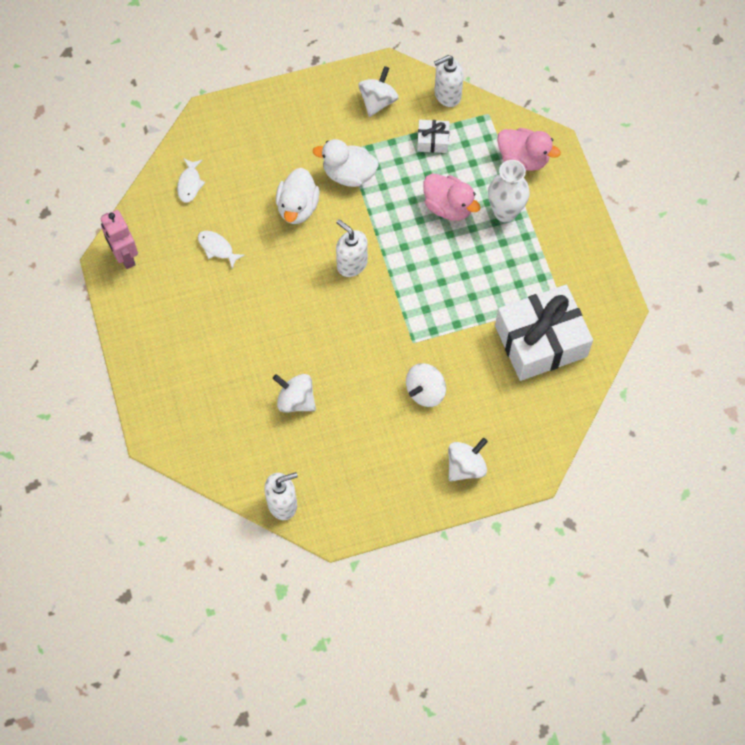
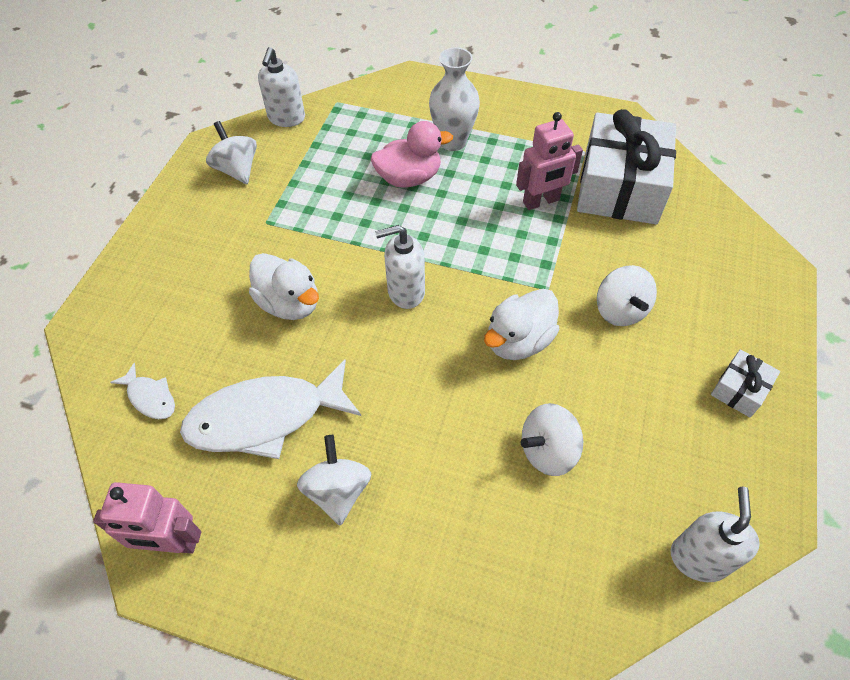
camera: 55 degrees left, 10 degrees down
(217, 248) = (265, 418): white fish -> white fish, size x2.17
(348, 174) = (294, 236): white duck -> white duck (518, 341)
(432, 141) = (324, 152): white gift -> white gift (739, 389)
(466, 466) = (741, 323): white spinning top -> white spinning top (338, 491)
(488, 299) = (541, 201): none -> pink robot
(523, 159) = (407, 103): pink duck -> none

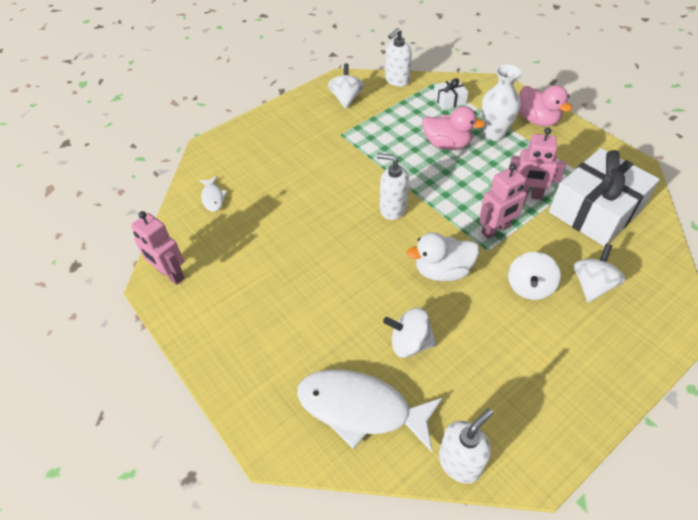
camera: 35 degrees right, 5 degrees down
(265, 418) = (261, 237): white fish -> white fish (360, 409)
(289, 303) = (320, 184): white duck -> none
(338, 491) = (270, 296): white spinning top -> white spinning top (592, 285)
(487, 104) = (537, 120): none -> pink duck
(539, 260) = (495, 230): none -> pink robot
(739, 389) = (579, 381): white gift -> white gift (449, 100)

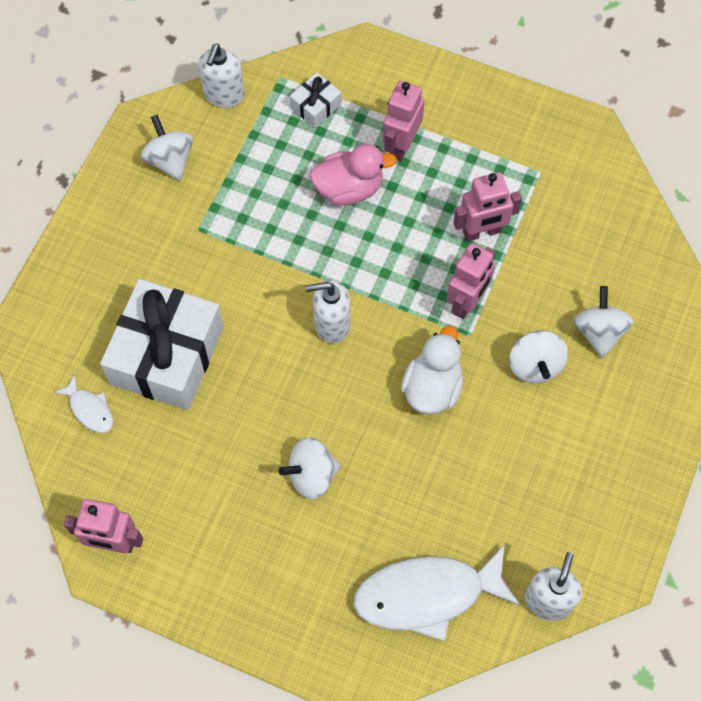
camera: 30 degrees left, 15 degrees up
(409, 343) = (440, 497): white spinning top -> white spinning top (311, 475)
(442, 271) = (432, 388): white duck -> white duck turned 150 degrees clockwise
(494, 134) = (401, 145): white vase -> pink robot
(537, 120) = (445, 97): pink duck -> none
(595, 210) = (567, 222): white gift -> white gift (167, 355)

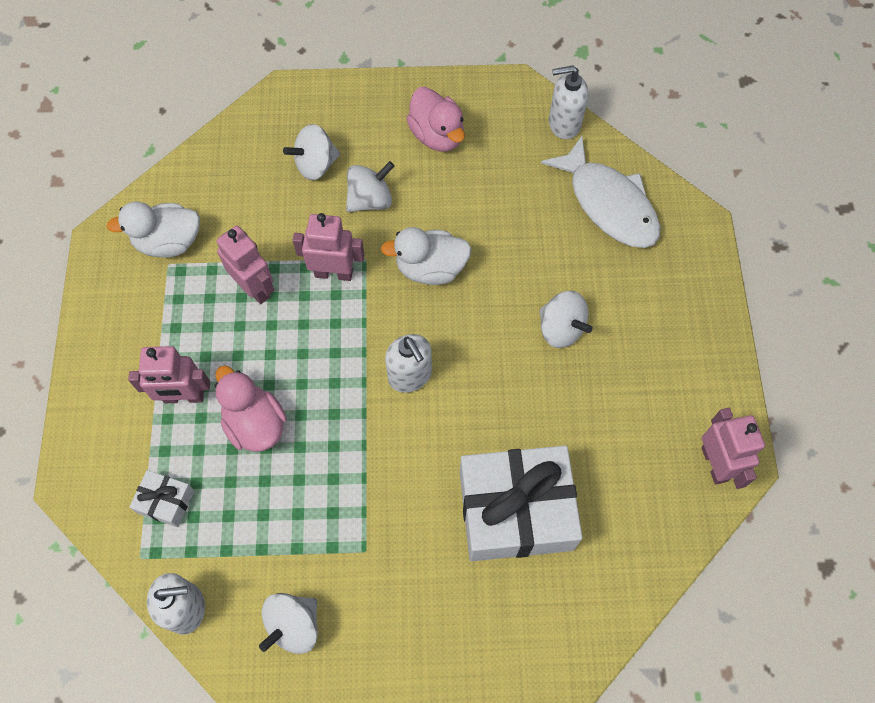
camera: 115 degrees left, 0 degrees up
(90, 409) = (608, 555): white fish -> none
(563, 179) = (169, 242): none -> white duck
(587, 462) = (437, 135): none -> pink duck

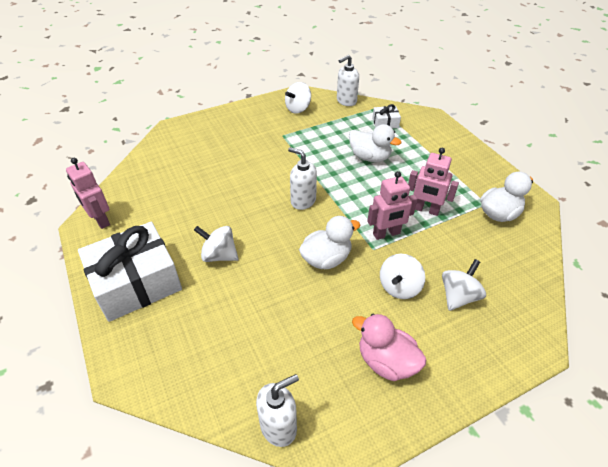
camera: 155 degrees right, 20 degrees down
(184, 397) = (414, 155): pink robot -> none
(255, 424) = (370, 157): pink duck -> white duck
(294, 625) = (298, 109): white spinning top -> white spinning top turned 150 degrees counterclockwise
(515, 510) = (214, 168): white gift -> white gift (136, 282)
(609, 204) = (209, 360): white fish -> none

